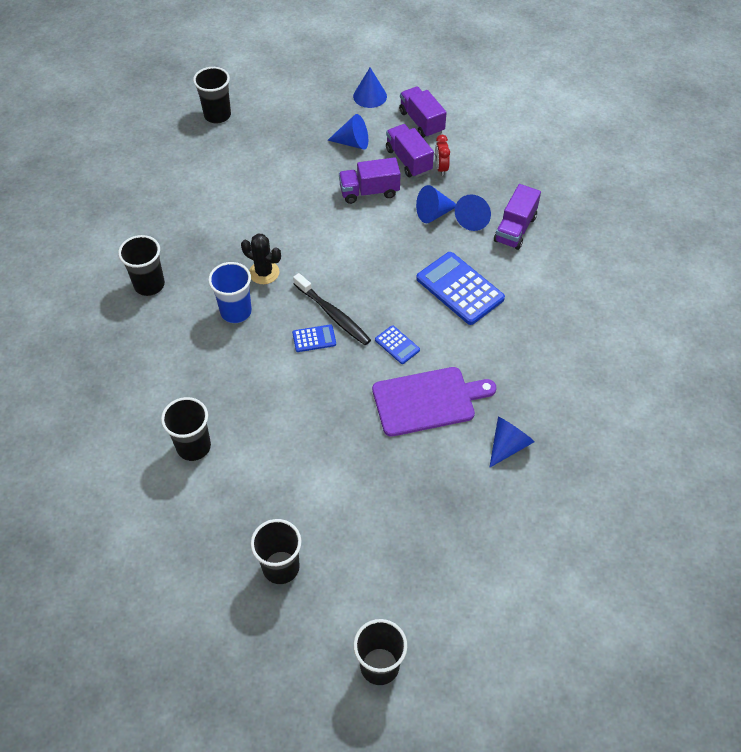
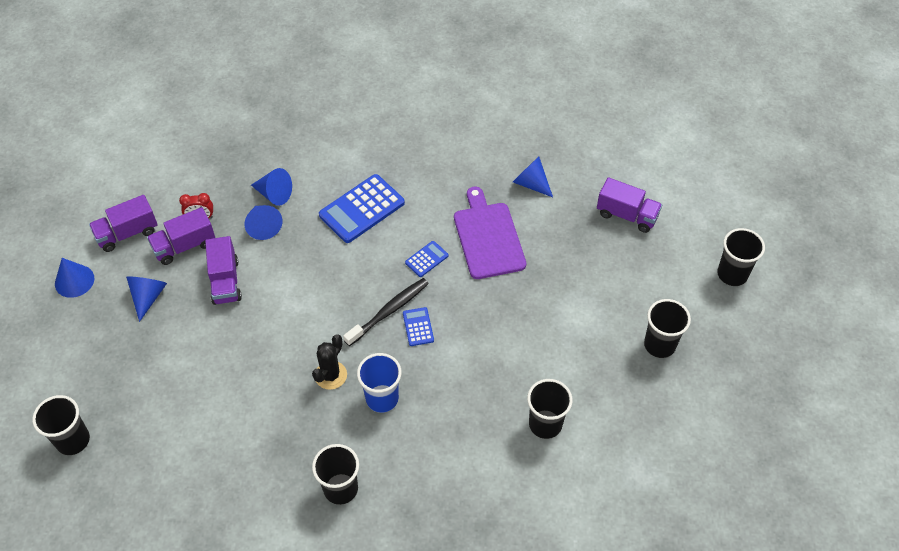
camera: 90 degrees left, 0 degrees up
(515, 229) = (291, 163): purple truck -> purple truck (627, 215)

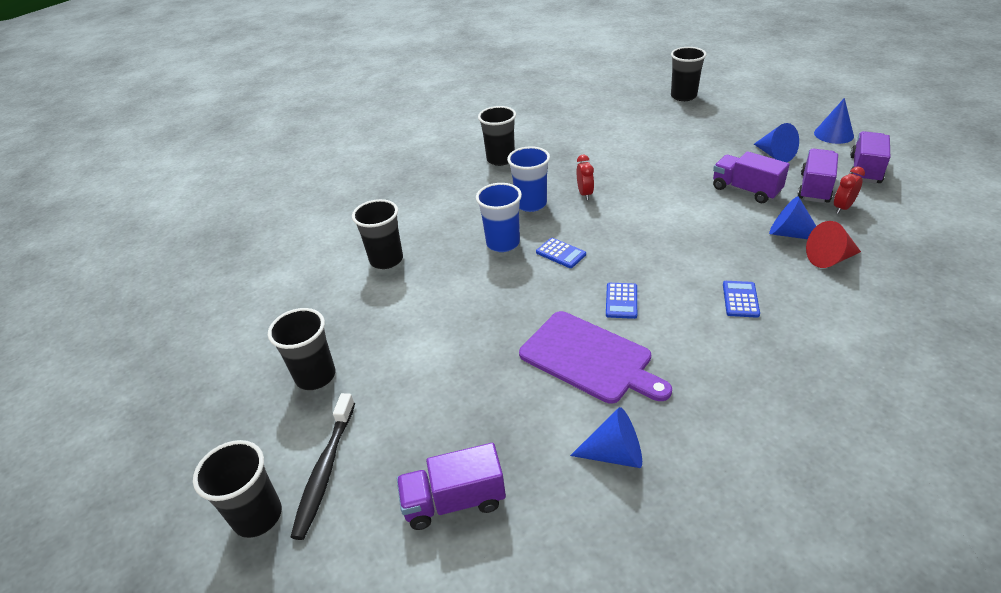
camera: 145 degrees right, 15 degrees down
(274, 194) = (829, 259): blue cone -> red cone
(330, 375) = (585, 194): black cactus -> red clock
(362, 209) = (740, 299): blue calculator -> blue calculator, size x0.49
(389, 311) = (598, 248): black toothbrush -> black toothbrush (325, 470)
(446, 370) = (503, 243): none -> blue cup

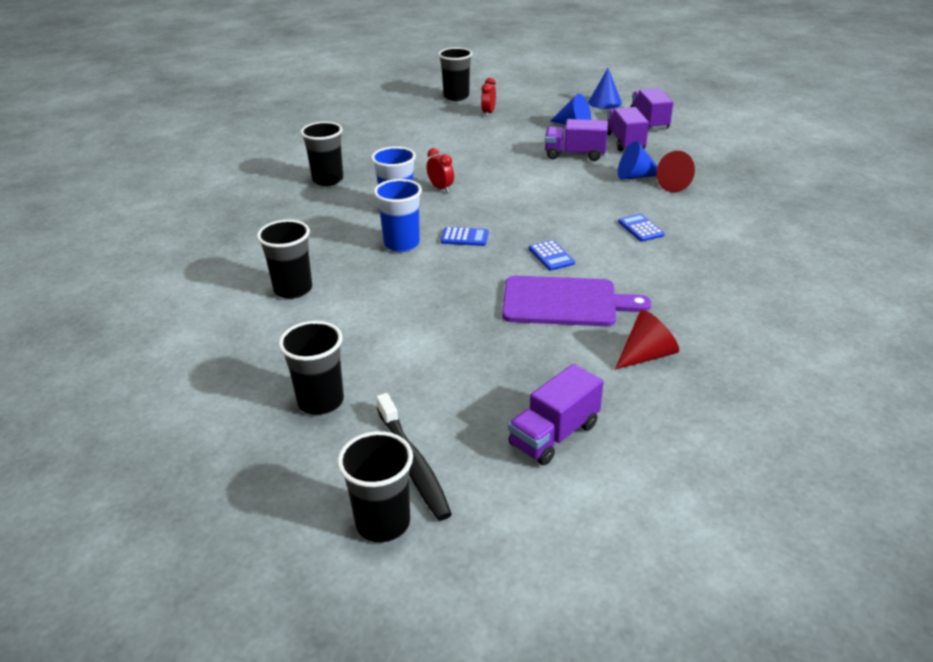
camera: 35 degrees left, 5 degrees down
(615, 454) = (646, 355): blue cone -> red cone
(842, 208) = (656, 150): red clock -> red clock (488, 113)

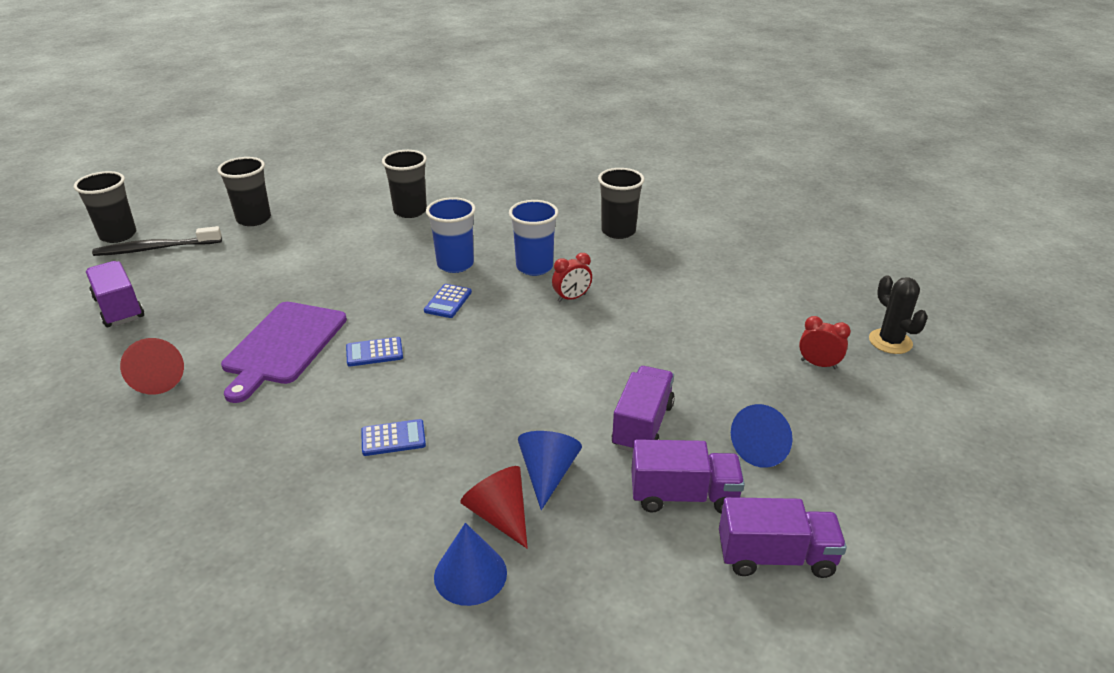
camera: 100 degrees right, 0 degrees up
(456, 97) = (890, 341): black cup -> black cactus
(605, 102) = (881, 516): blue cone -> blue cone (470, 574)

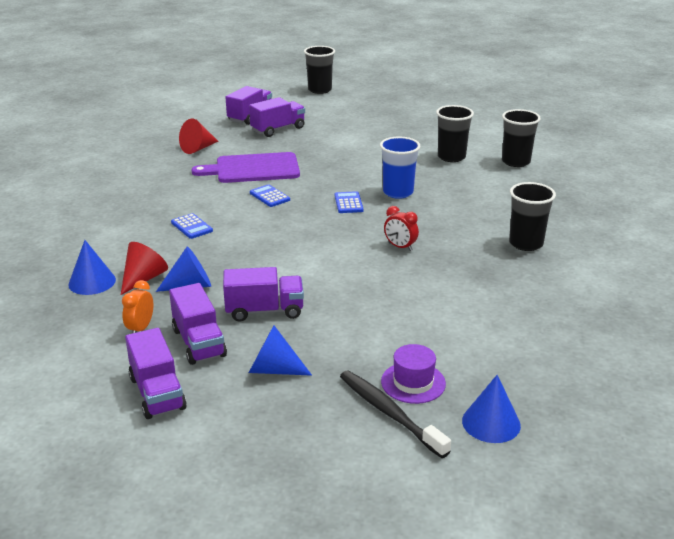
camera: 65 degrees right, 5 degrees down
(156, 249) = (316, 103): black toothbrush -> black toothbrush (389, 413)
(191, 297) = (278, 129): none -> purple truck
(254, 219) = (379, 115): black cup -> black cup (516, 162)
(448, 301) = (348, 203): blue calculator -> blue calculator turned 90 degrees clockwise
(534, 267) = (427, 222): blue cup -> none
(625, 544) = (140, 328): none -> orange clock
(818, 364) = (413, 382): red clock -> purple hat
(890, 341) = (491, 423): black cactus -> blue cone

